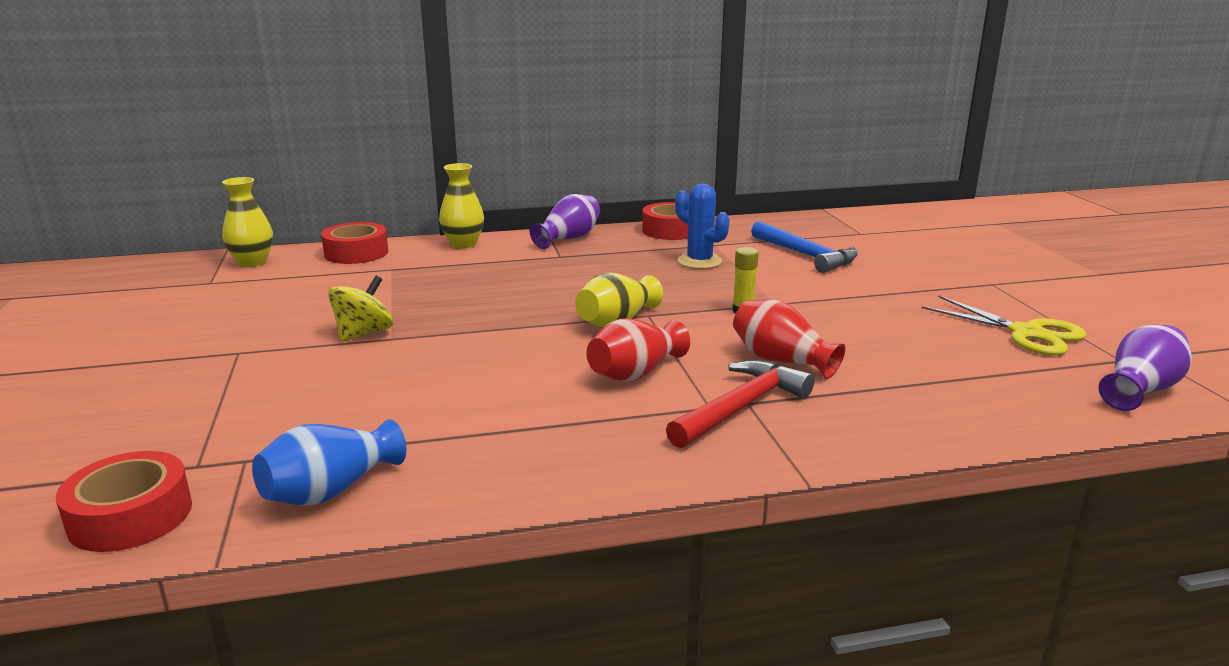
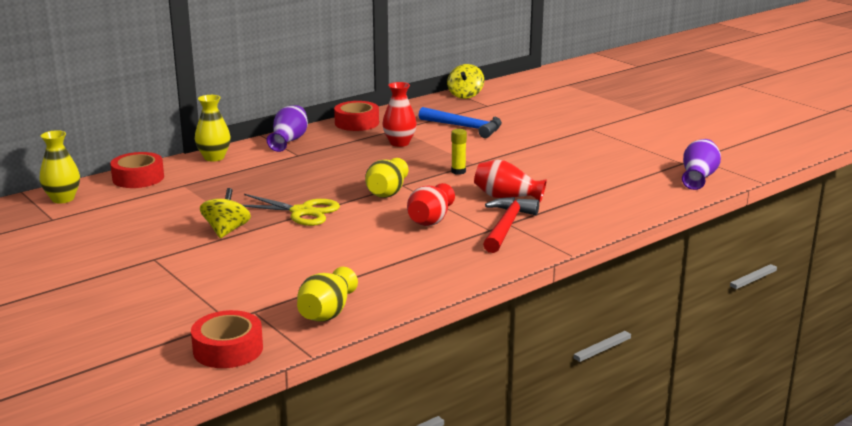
camera: 25 degrees left, 0 degrees up
(331, 490) = (327, 313): blue vase -> yellow vase
(699, 261) = (399, 143): blue cactus -> red vase
(841, 218) = (465, 95): none -> yellow spinning top
(1026, 333) = (627, 156): yellow scissors -> yellow scissors (302, 212)

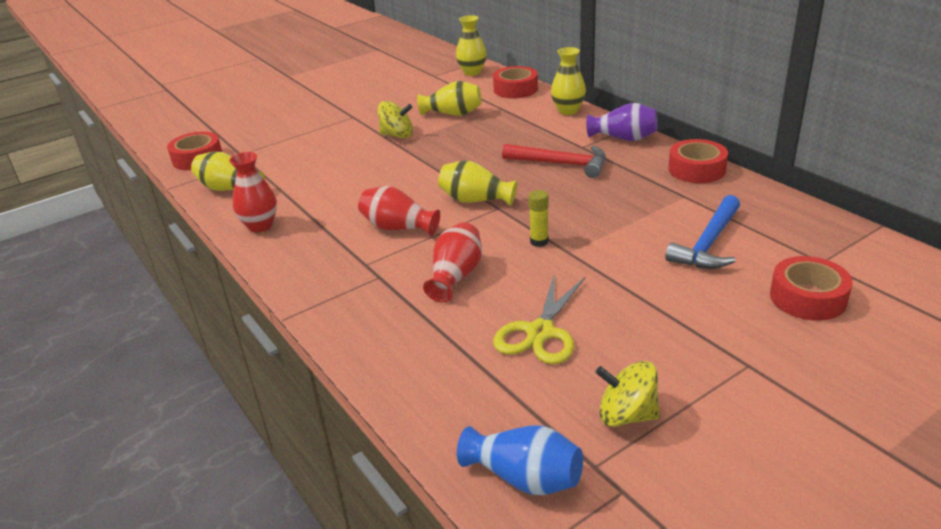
camera: 95 degrees right, 10 degrees up
(185, 206) = (453, 114): none -> yellow vase
(302, 212) = (431, 162): yellow scissors -> yellow scissors (540, 332)
(399, 143) = (632, 200): red vase -> red vase (260, 226)
(465, 95) = (862, 242): yellow spinning top -> yellow spinning top (626, 415)
(506, 226) = (370, 275): red hammer -> red hammer (561, 164)
(525, 112) = (807, 298): none -> red tape
(698, 177) = (525, 478): purple vase -> blue vase

